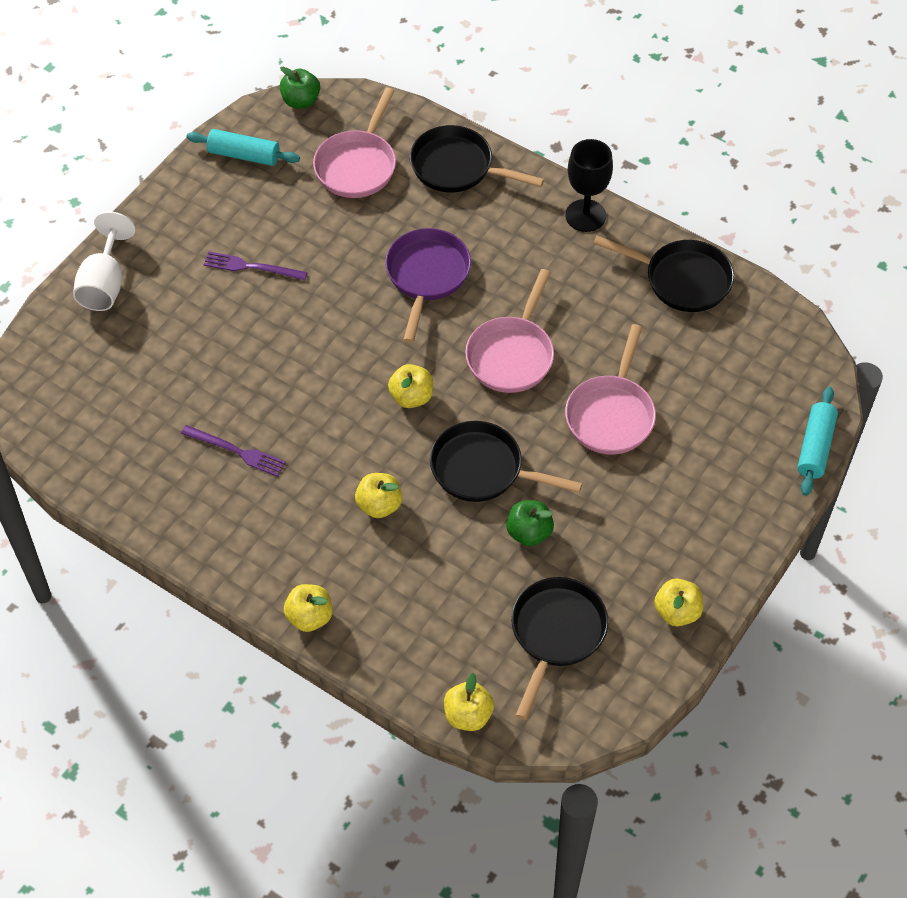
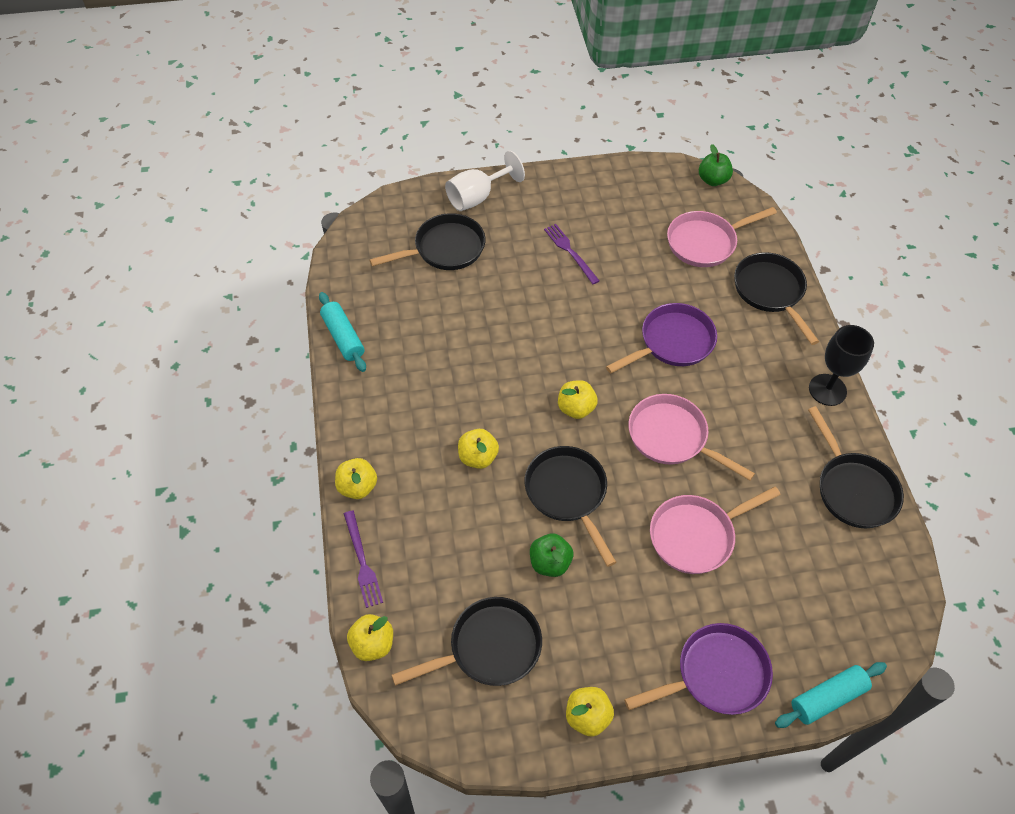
camera: 45 degrees right, 0 degrees up
(134, 356) = (445, 249): none -> black pan
(236, 451) = (435, 350): purple fork -> purple fork (362, 562)
(244, 155) = (641, 186): turquoise rolling pin -> turquoise rolling pin (343, 337)
(512, 355) = (672, 437): pink pan -> pink pan turned 60 degrees clockwise
(730, 501) = (716, 675): none -> purple pan

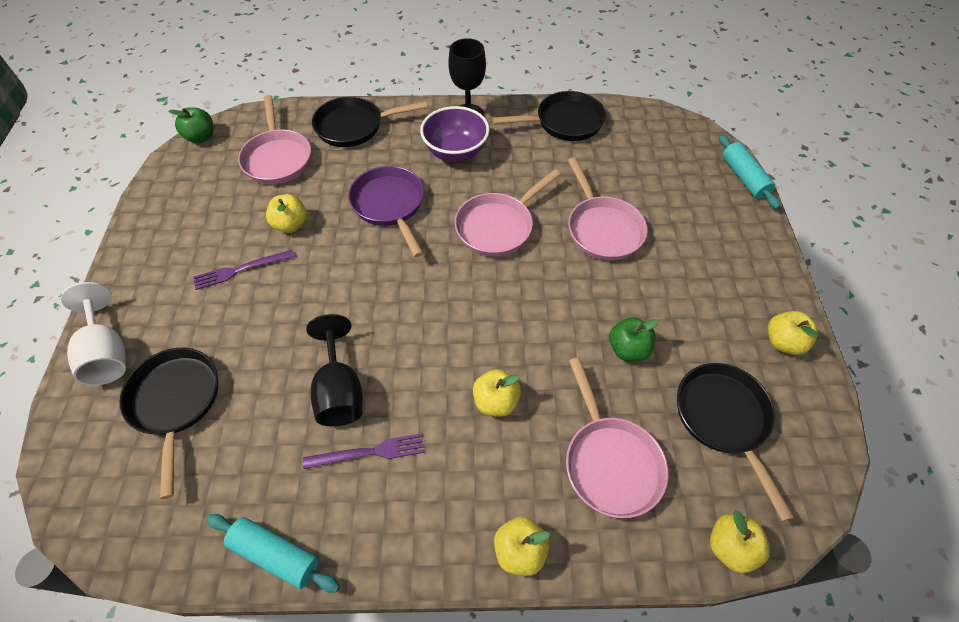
camera: 80 degrees left, 0 degrees up
(343, 337) = (276, 555): turquoise rolling pin -> turquoise rolling pin turned 45 degrees clockwise
(362, 562) = (625, 552): purple fork -> purple fork (369, 452)
(435, 549) = (610, 462): none -> pink pan
(470, 346) = (340, 390): none -> black goblet
(568, 494) = (550, 321): black pan -> none
(576, 408) = (449, 298): yellow apple -> yellow apple (291, 225)
(716, 675) = (732, 241): purple pan -> none
(764, 386) = (455, 152): none -> purple bowl

